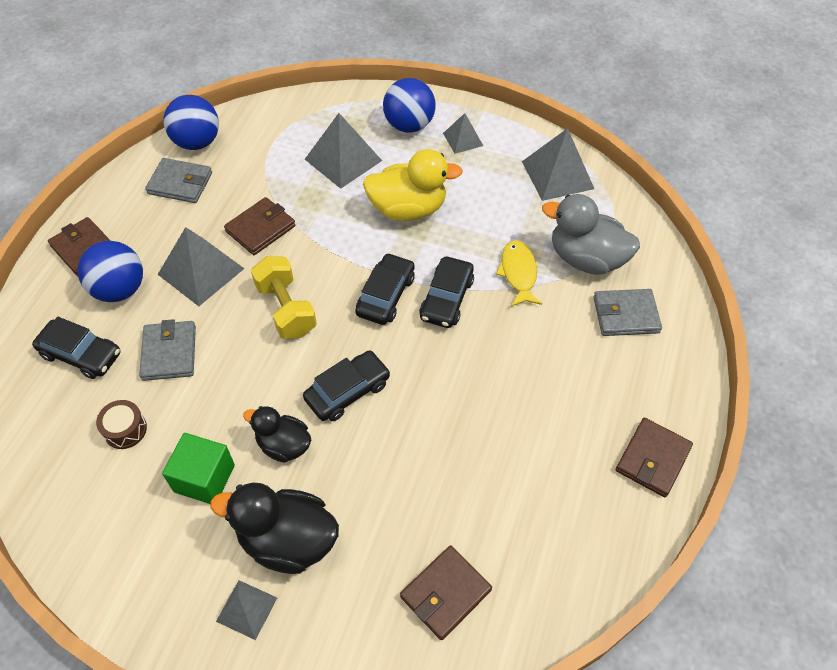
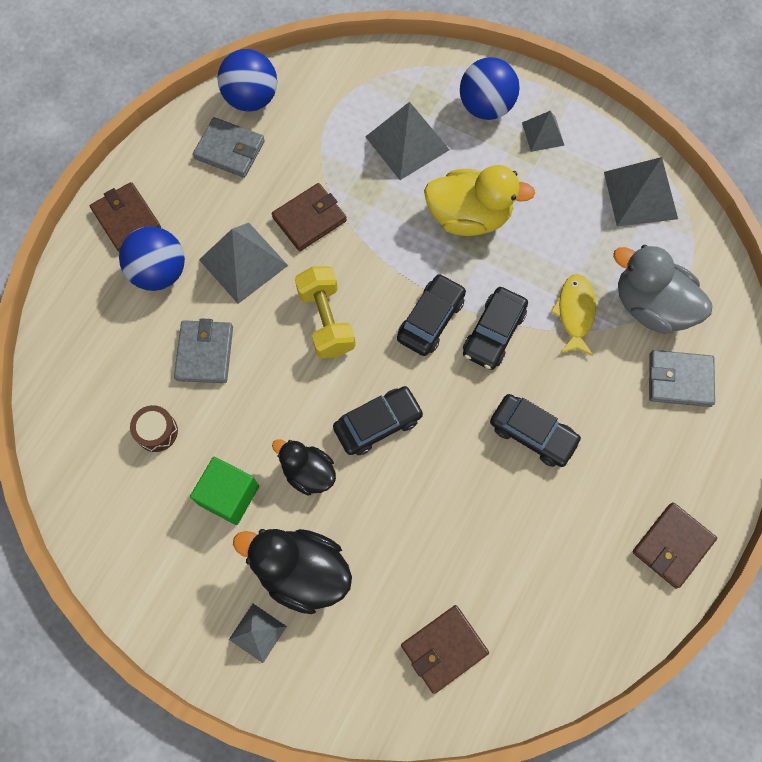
camera: 10 degrees right, 15 degrees up
(81, 354) = (118, 342): black car -> black car (533, 433)

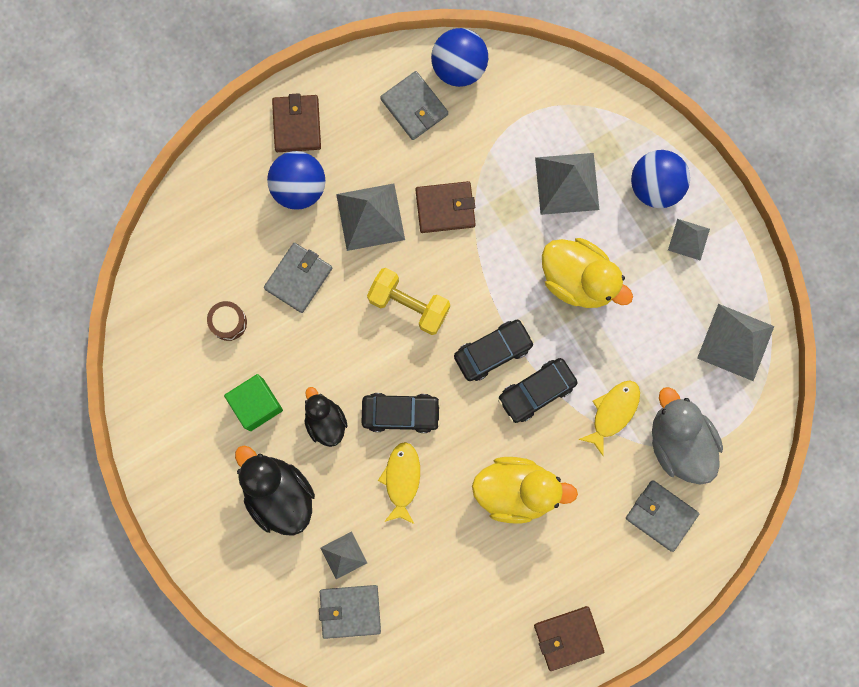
camera: 30 degrees right, 10 degrees up
(257, 632) = (222, 520): grey pyramid -> grey pyramid (343, 555)
(326, 320) = (409, 305): yellow dumbbell -> yellow dumbbell turned 75 degrees counterclockwise
(417, 486) = (402, 479): none -> yellow fish
(444, 649) = (350, 611): brown wallet -> grey wallet
(533, 433) = (516, 491): black car -> yellow duck

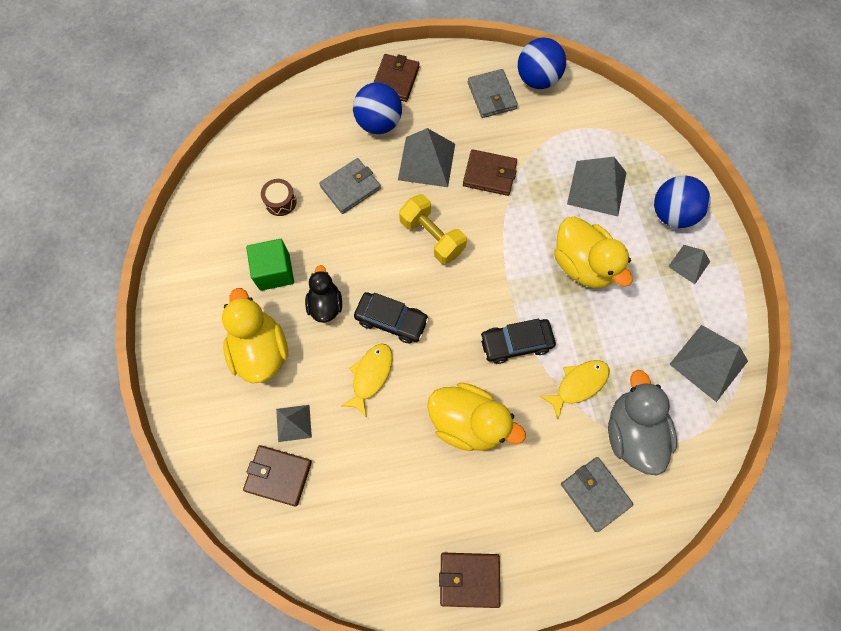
camera: 20 degrees right, 10 degrees down
(278, 494) = (261, 350): black duck -> yellow duck
(350, 611) = (278, 475): grey wallet -> brown wallet
(493, 351) = (489, 297): black car -> none

